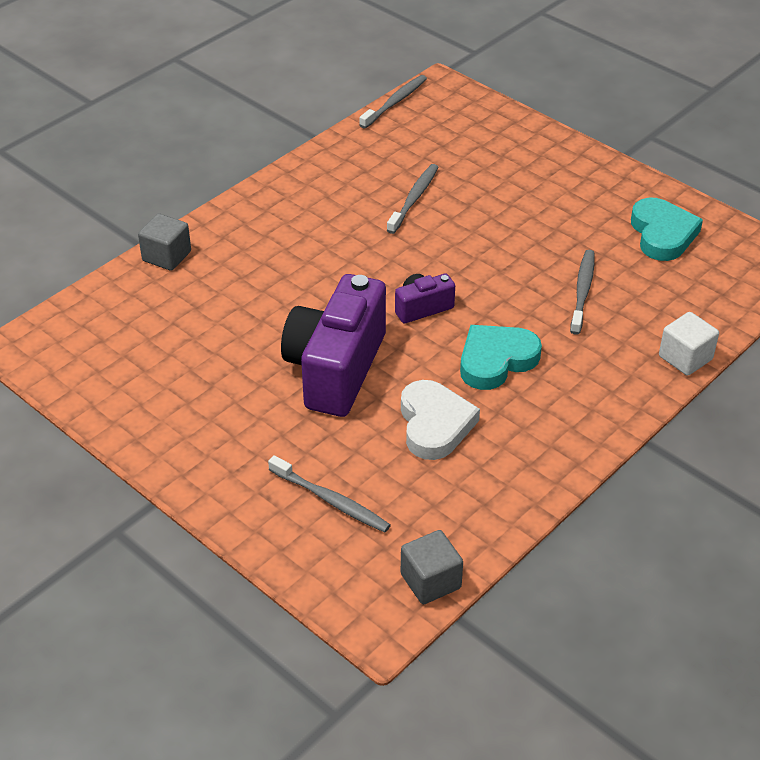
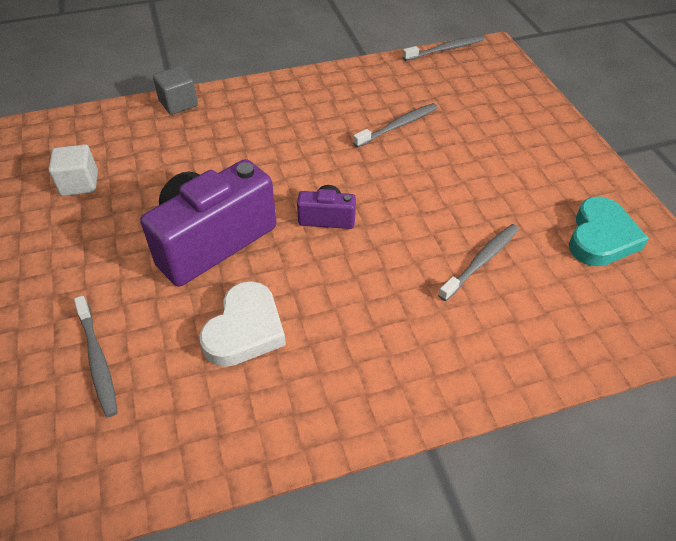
camera: 30 degrees right, 5 degrees up
(430, 581) = (99, 493): grey cube -> none
(496, 360) = (349, 293): turquoise heart -> none
(685, 358) = (536, 374): white cube -> white cube (79, 183)

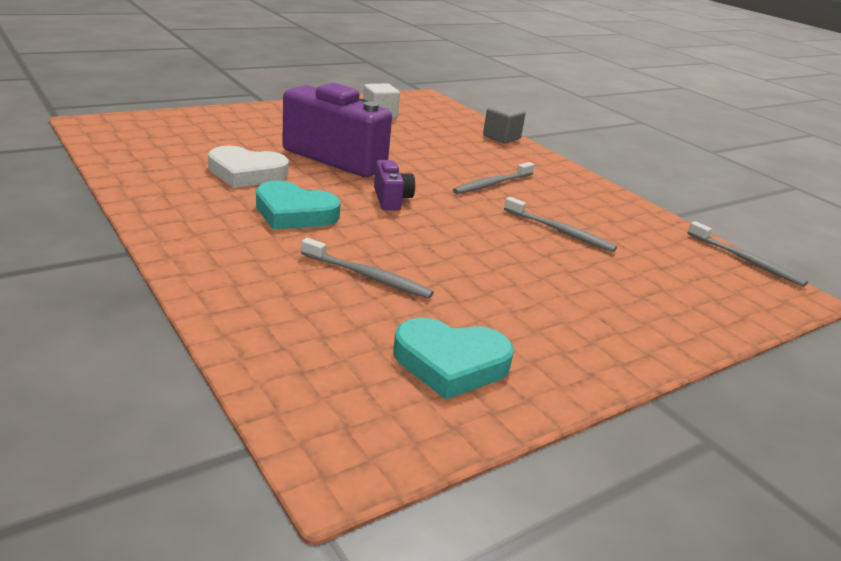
camera: 70 degrees right, 20 degrees down
(98, 361) = (209, 132): grey toothbrush -> grey toothbrush (492, 184)
(354, 297) = (294, 213): none -> turquoise heart

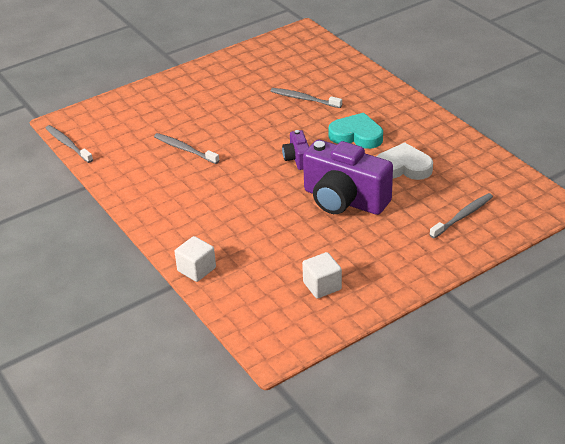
camera: 175 degrees left, 10 degrees up
(450, 363) = (263, 64): turquoise heart -> none
(492, 184) = (222, 190): grey toothbrush -> grey toothbrush (463, 216)
(501, 137) = (196, 269): grey cube -> white cube

